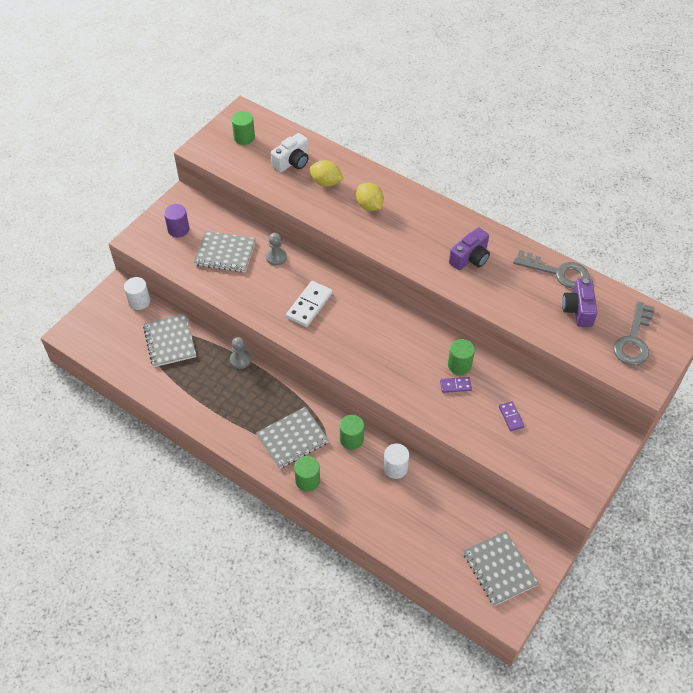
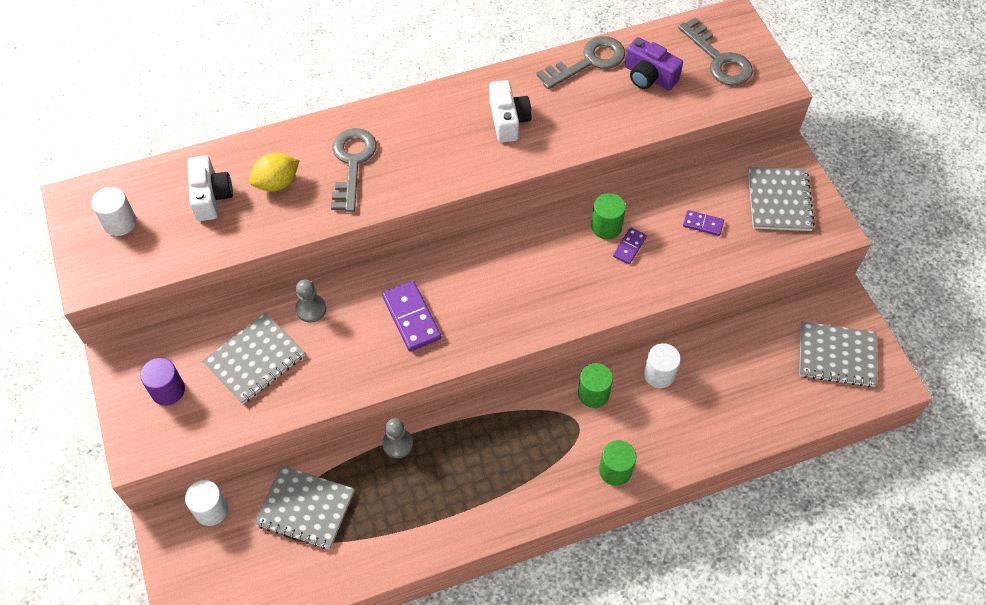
camera: 55 degrees left, 5 degrees up
(244, 137) = (120, 222): green cylinder -> white cylinder
(292, 439) = (549, 453): grey notebook -> grey notebook (779, 200)
(309, 305) = (411, 317): white domino -> purple domino
(369, 206) = (352, 163): yellow lemon -> grey key
(470, 258) = (508, 120): purple camera -> white camera

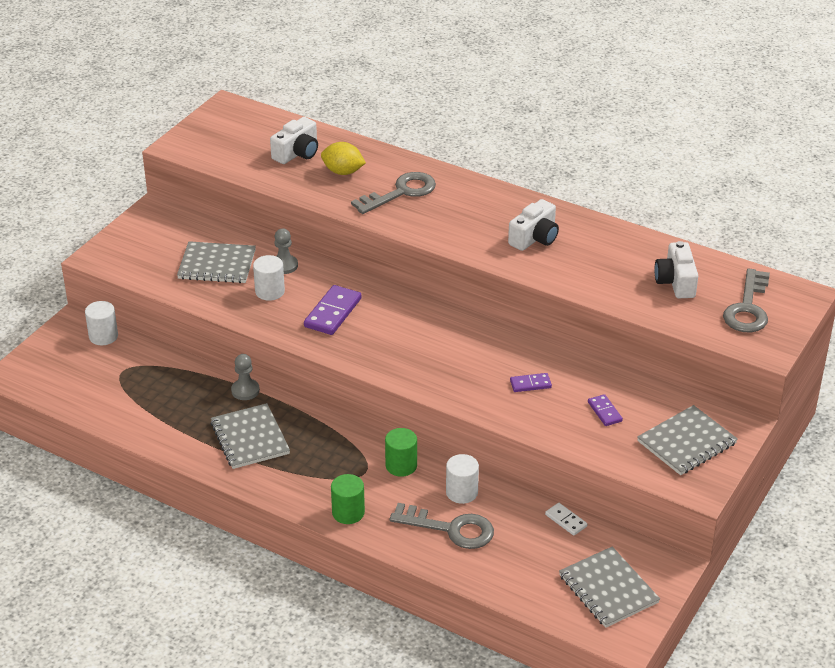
camera: 50 degrees right, 20 degrees down
(120, 222) = (232, 131): white cylinder -> white cylinder (270, 291)
(168, 390) = (152, 243): purple cylinder -> none
(305, 508) = (149, 376): grey notebook -> grey notebook (250, 438)
(589, 62) = (646, 246): grey key -> grey key (451, 529)
(606, 227) = (533, 363): green cylinder -> none
(649, 76) = (676, 282): purple camera -> white camera
(746, 329) = (566, 520): none -> white domino

